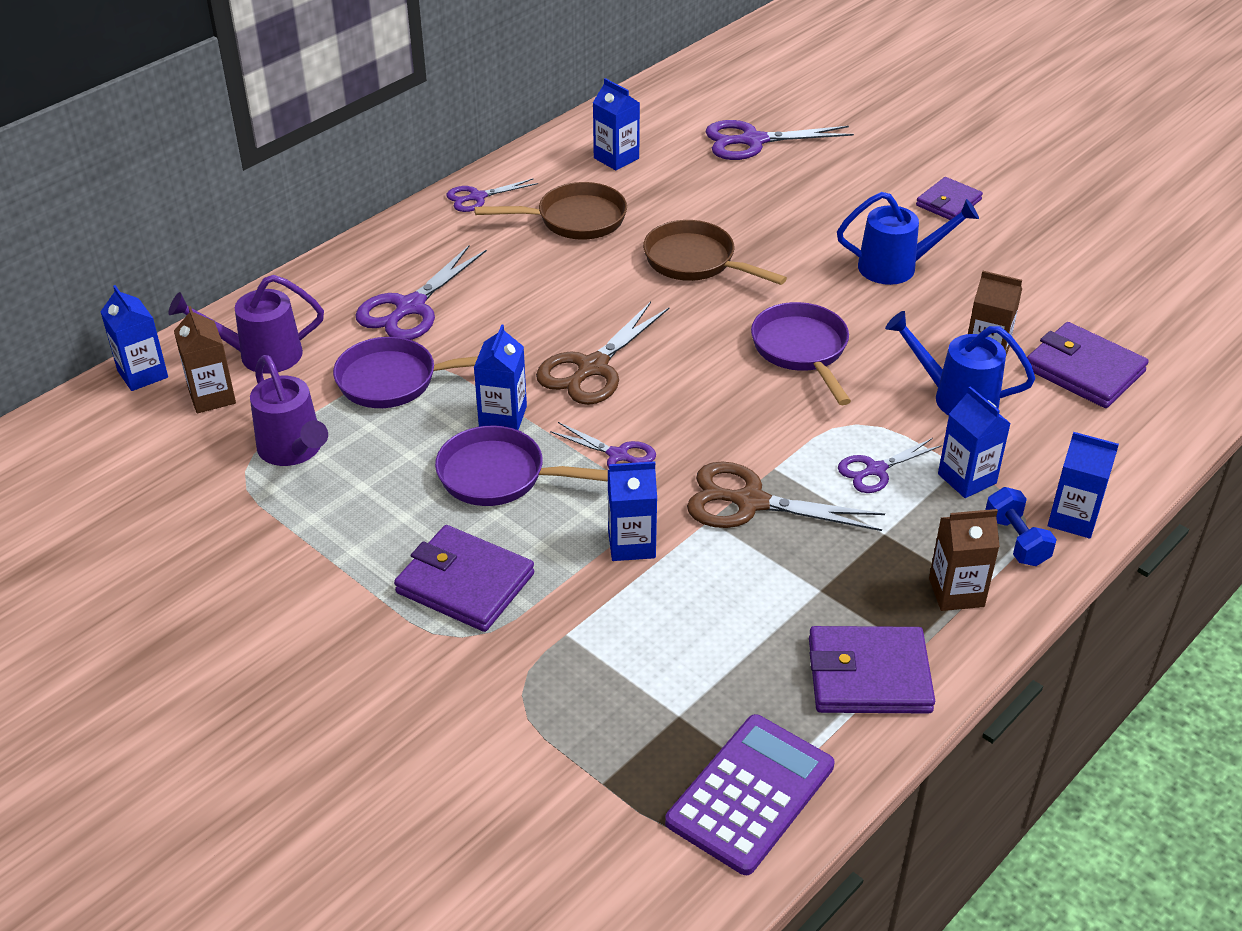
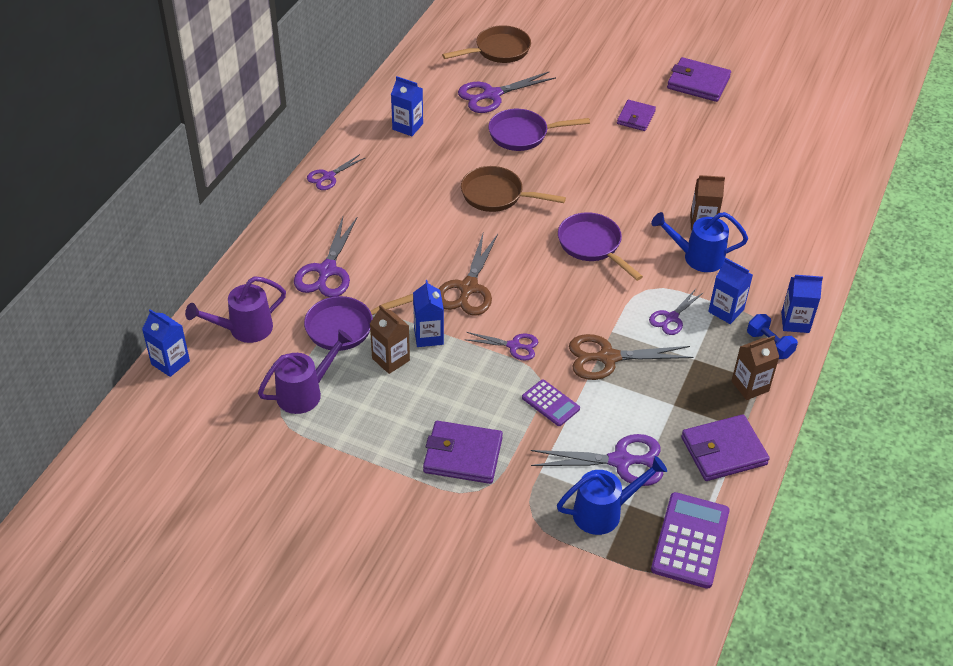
camera: 20 degrees left, 5 degrees up
(212, 397) = (228, 367): brown carton -> brown carton (391, 359)
(293, 450) = (305, 393): purple watering can -> purple watering can turned 75 degrees counterclockwise
(500, 476) = (447, 378): purple pan -> purple pan (523, 134)
(574, 219) = (403, 180): brown pan -> brown pan (498, 50)
(631, 544) = (550, 403): blue carton -> purple calculator
(697, 650) = (620, 461): none -> purple scissors
(896, 267) = (624, 172): blue watering can -> blue watering can (604, 512)
(1084, 370) = (763, 221): purple wallet -> purple wallet (698, 83)

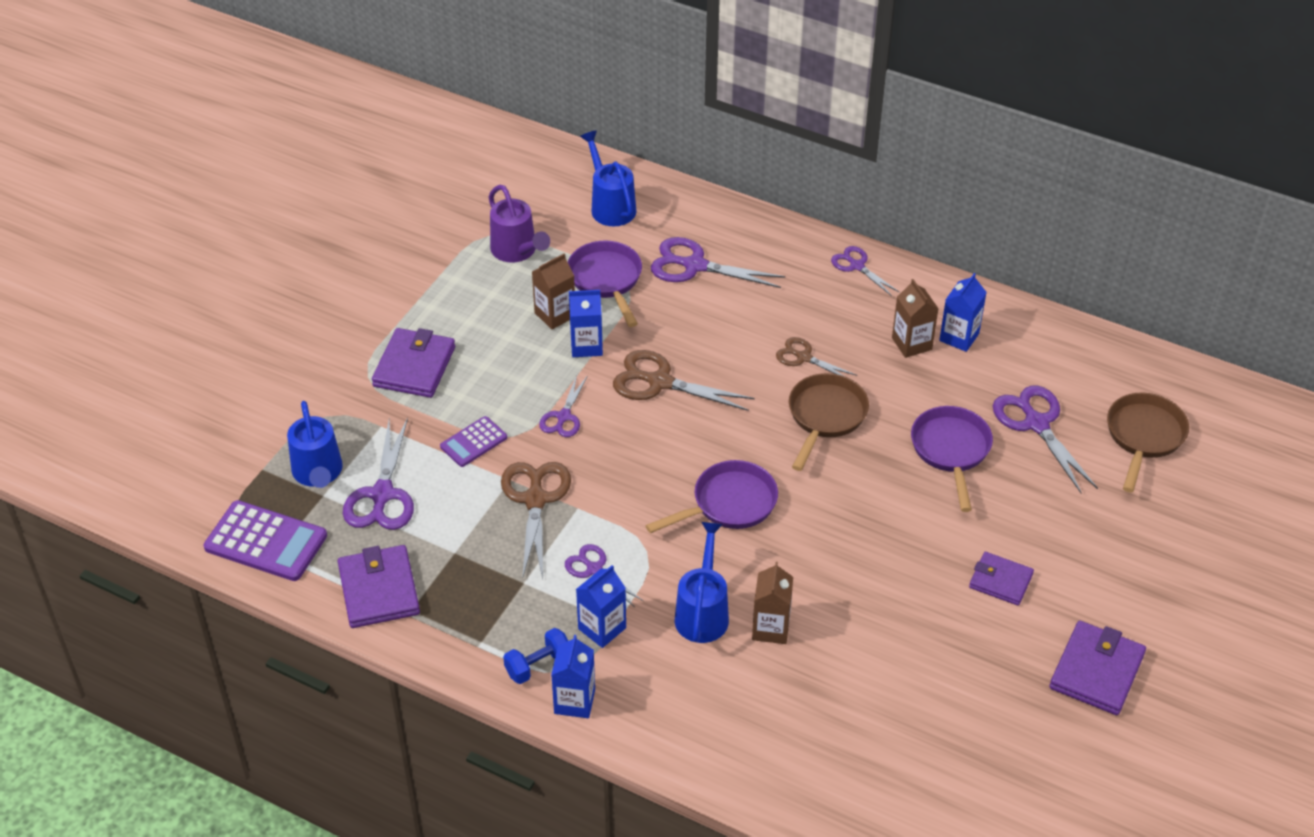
camera: 95 degrees right, 0 degrees up
(170, 362) = (570, 158): blue carton -> none
(244, 329) = (610, 206): purple watering can -> blue watering can
(434, 206) = (803, 357): none -> brown scissors
(498, 50) = (1143, 437): brown pan -> brown pan turned 135 degrees counterclockwise
(750, 386) = (472, 632): brown carton -> brown carton (911, 344)

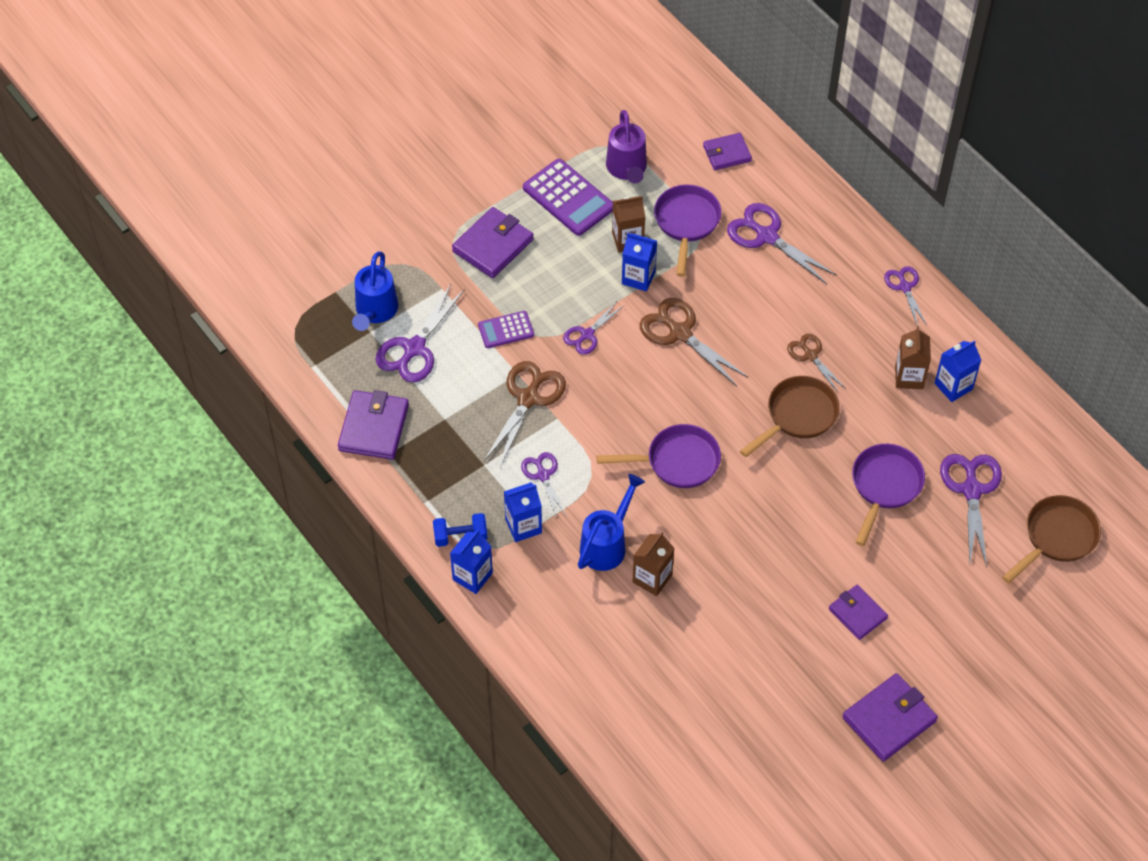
camera: 25 degrees right, 10 degrees up
(266, 542) = (310, 354): purple calculator -> purple calculator (568, 198)
(610, 206) = (727, 153): blue watering can -> purple wallet

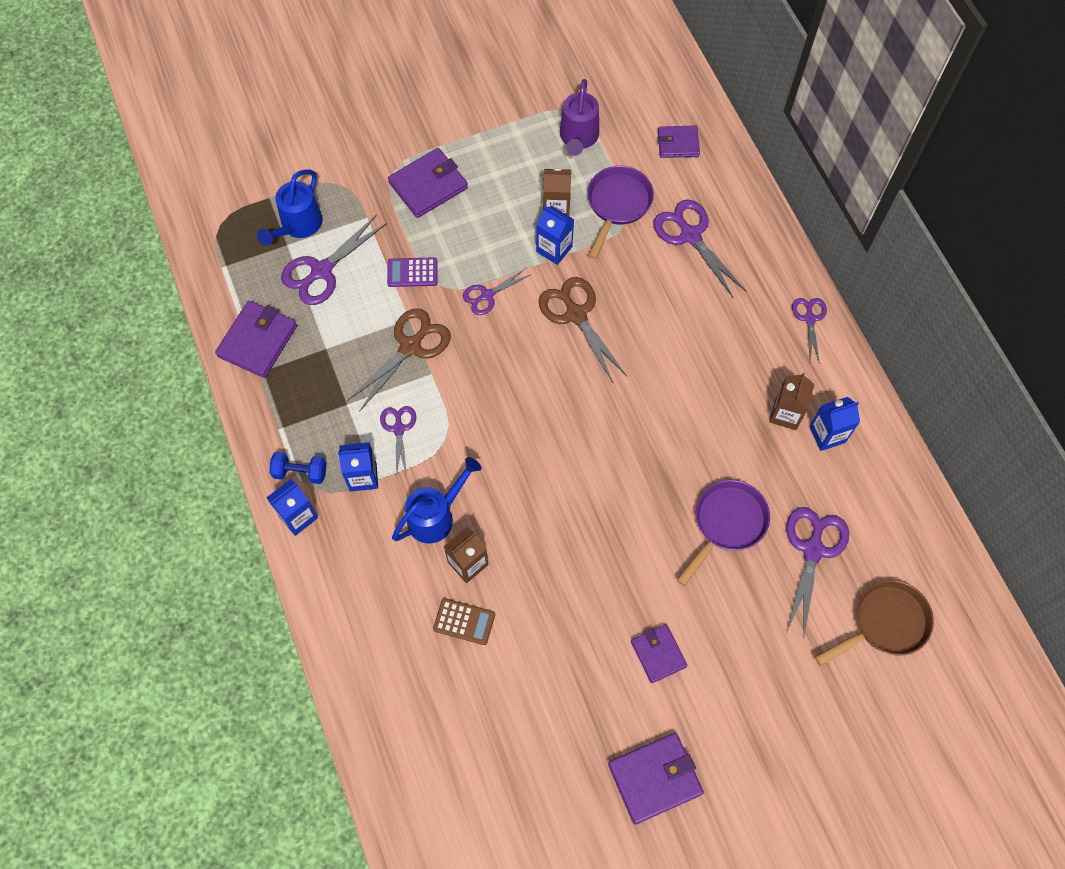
camera: 15 degrees right, 10 degrees up
(568, 198) = (514, 154): purple calculator -> none
(666, 630) = (464, 621): none -> brown calculator
(677, 461) = (531, 446): purple pan -> none
(797, 416) = (663, 428): brown pan -> none
(810, 355) = (695, 368): brown scissors -> none

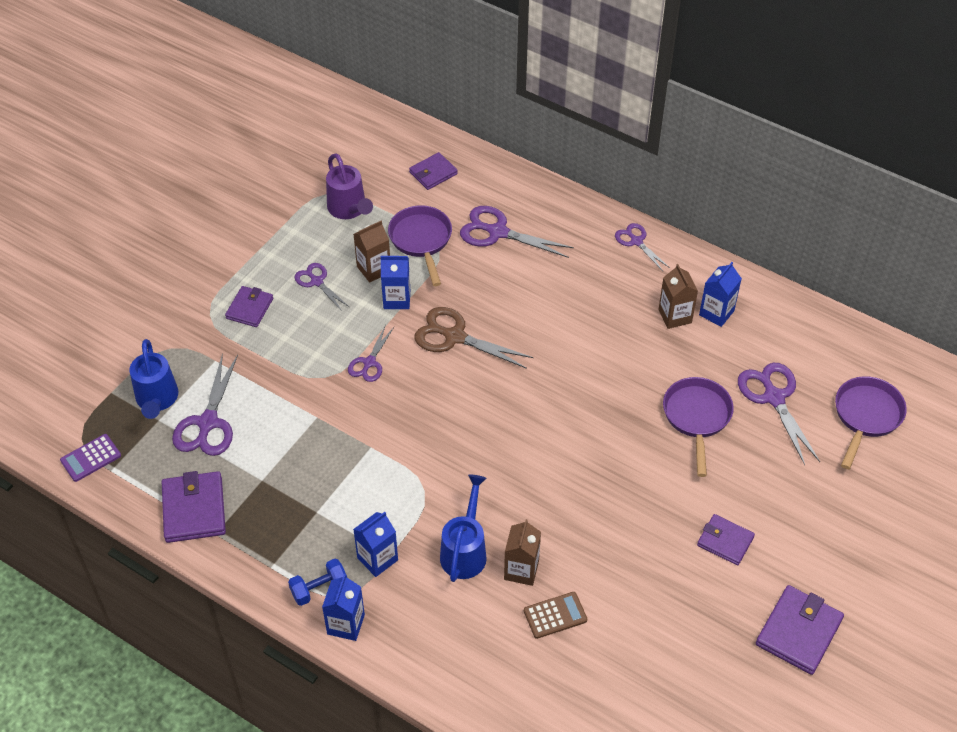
camera: 35 degrees left, 15 degrees down
(399, 429) = (378, 504): purple scissors -> purple scissors (317, 281)
(410, 347) = (336, 437): brown scissors -> none
(412, 272) = (290, 380): purple calculator -> purple calculator (91, 458)
(428, 185) = (249, 308): purple wallet -> purple wallet, size x0.65
(884, 623) = (866, 416): brown pan -> purple pan

